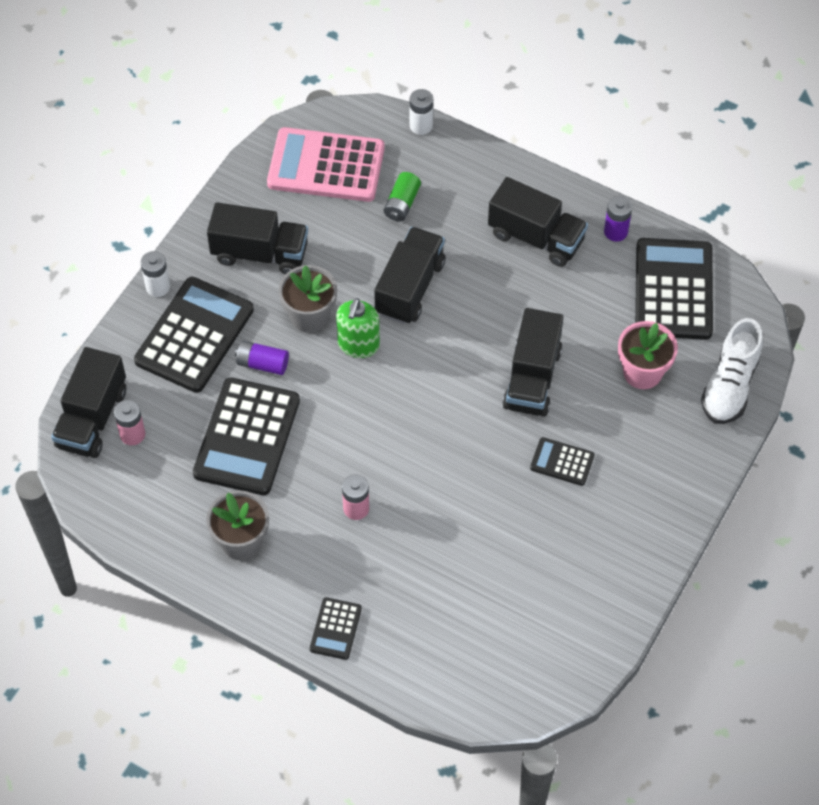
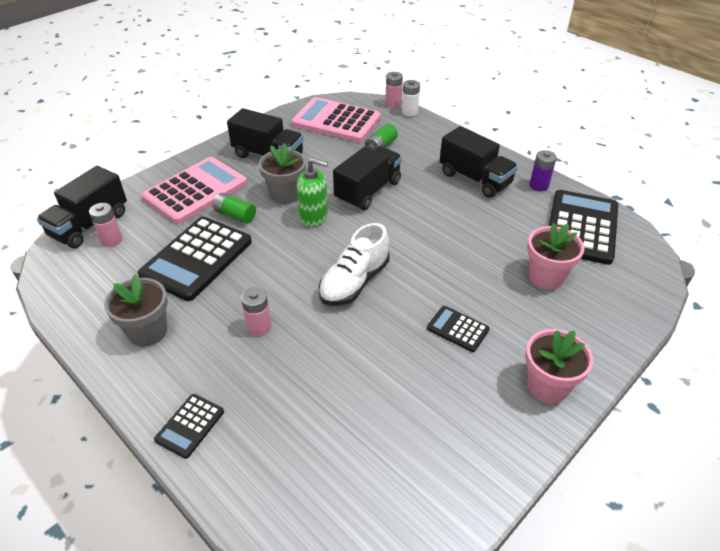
camera: 15 degrees right, 15 degrees down
(158, 287) = (187, 161): white battery -> none
(194, 335) = (196, 191): black calculator -> pink calculator
(262, 364) = (235, 215): purple battery -> green battery
(358, 345) = (314, 217): green soap dispenser -> green soap dispenser turned 105 degrees counterclockwise
(393, 112) = (393, 103): none -> pink battery
(532, 378) = (447, 263): black truck -> none
(661, 506) = (547, 386): none -> pink flower pot
(730, 385) = (626, 301): white shoe -> white shoe (354, 282)

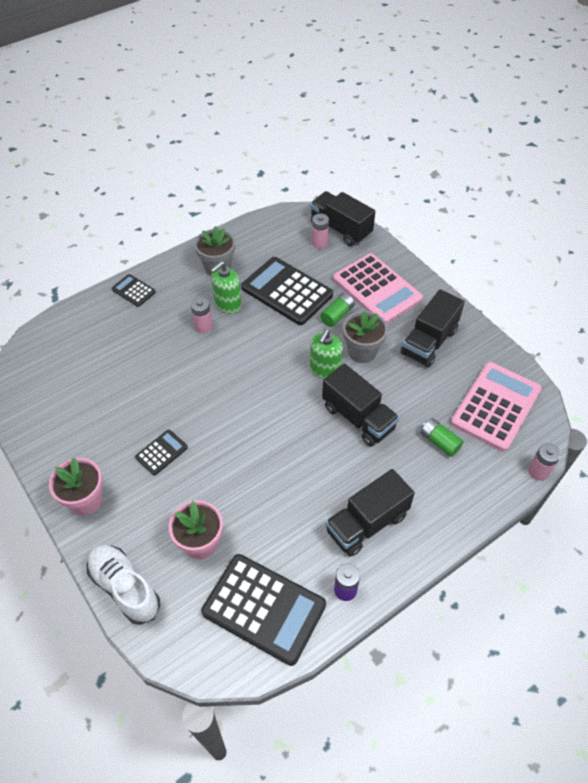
camera: 100 degrees right, 10 degrees up
(219, 309) = (228, 304): none -> green soap dispenser
(354, 282) = (234, 389): white shoe -> white shoe (125, 587)
(409, 112) = (517, 486): white battery -> none

